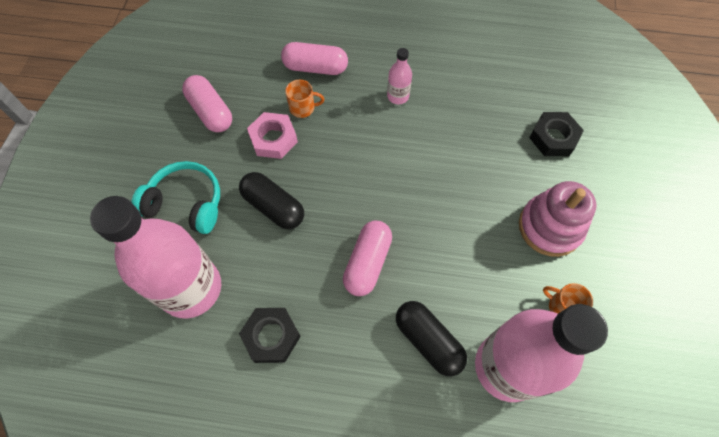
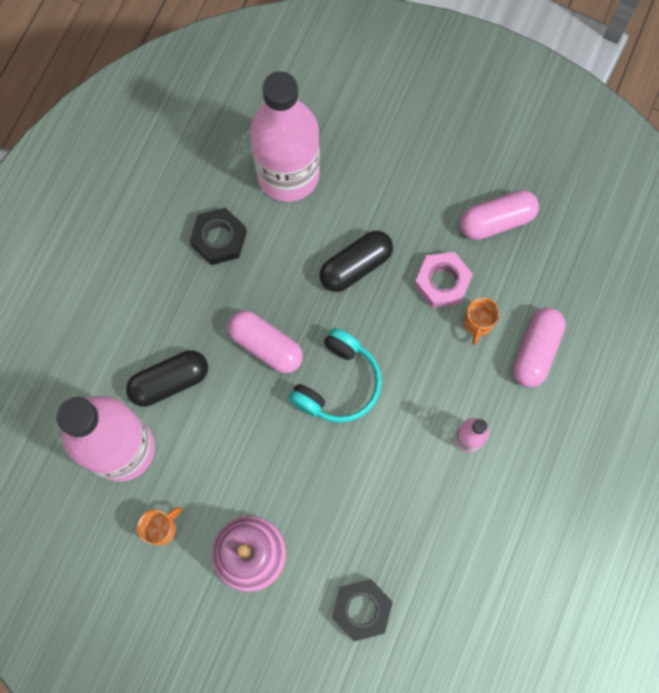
camera: 105 degrees right, 10 degrees up
(186, 203) = (383, 181): turquoise headphones -> turquoise headphones (337, 383)

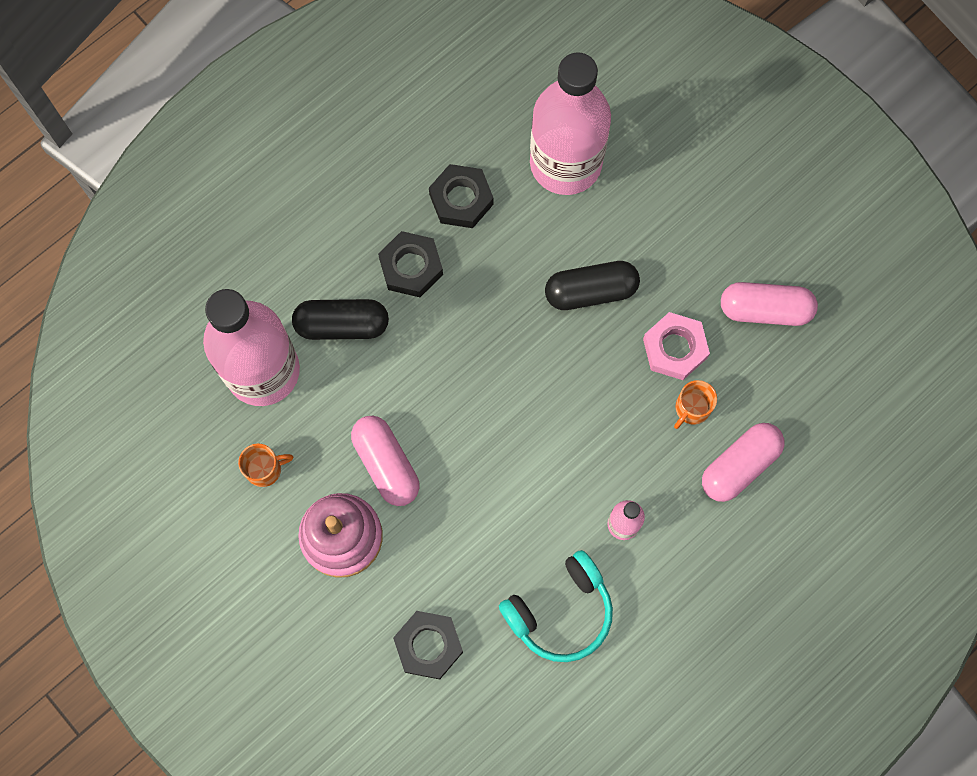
camera: 25 degrees right, 0 degrees up
(204, 310) = (411, 267): none -> black nut
(266, 346) = (457, 332): pink capsule -> pink capsule (386, 464)
(337, 383) = (513, 404): turquoise headphones -> turquoise headphones (560, 611)

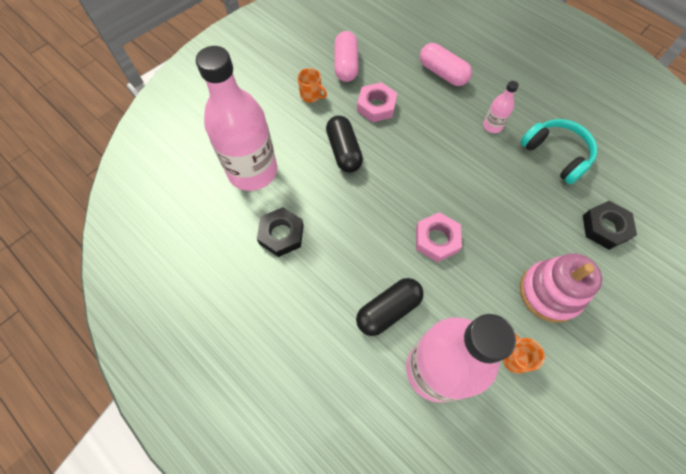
camera: 95 degrees left, 10 degrees down
(342, 325) = (388, 310): black capsule -> black capsule turned 60 degrees clockwise
(386, 464) = (489, 267): pink capsule -> none
(411, 267) = (337, 264): black nut -> none
(433, 402) = (436, 239): none -> pink nut
(691, 408) = (413, 96): orange mug -> orange mug (311, 95)

